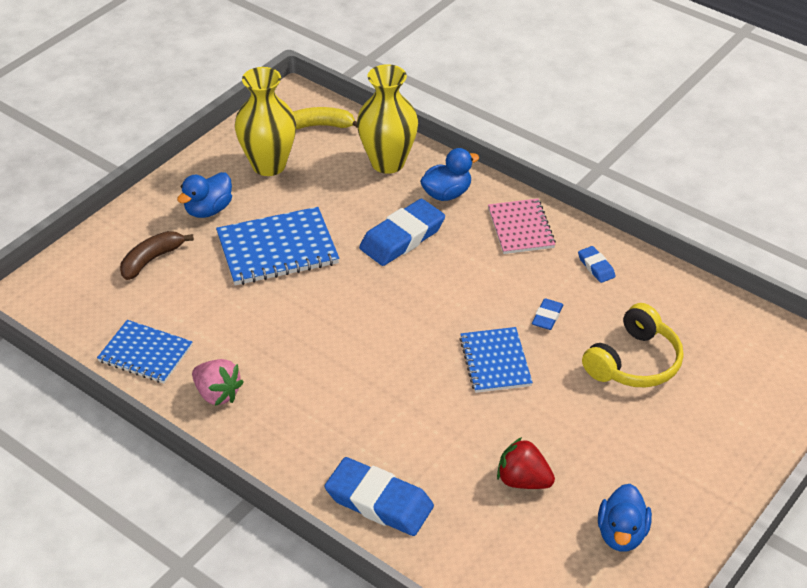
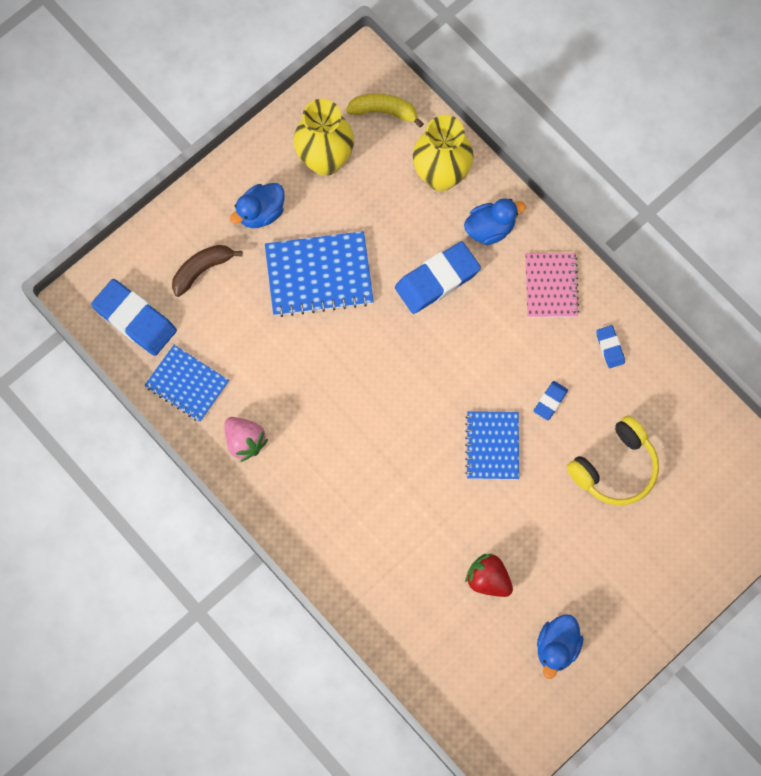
camera: 10 degrees right, 30 degrees up
(379, 502) = (364, 580): blue eraser -> blue eraser (135, 319)

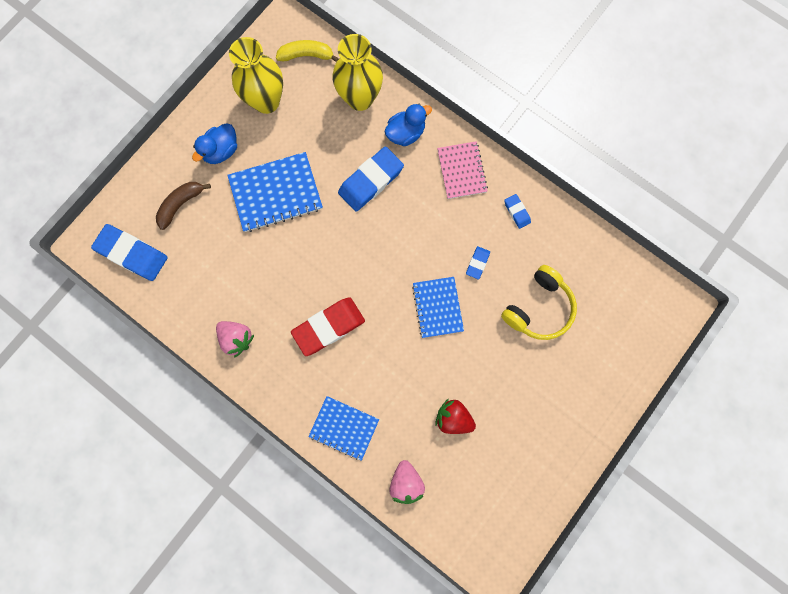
camera: 10 degrees left, 5 degrees up
(187, 384) = (182, 299): blue notebook -> blue notebook (344, 427)
(357, 446) = (329, 327): none -> red eraser
(419, 643) = (406, 482): none -> pink strawberry
(557, 647) = (518, 464): blue duck -> none

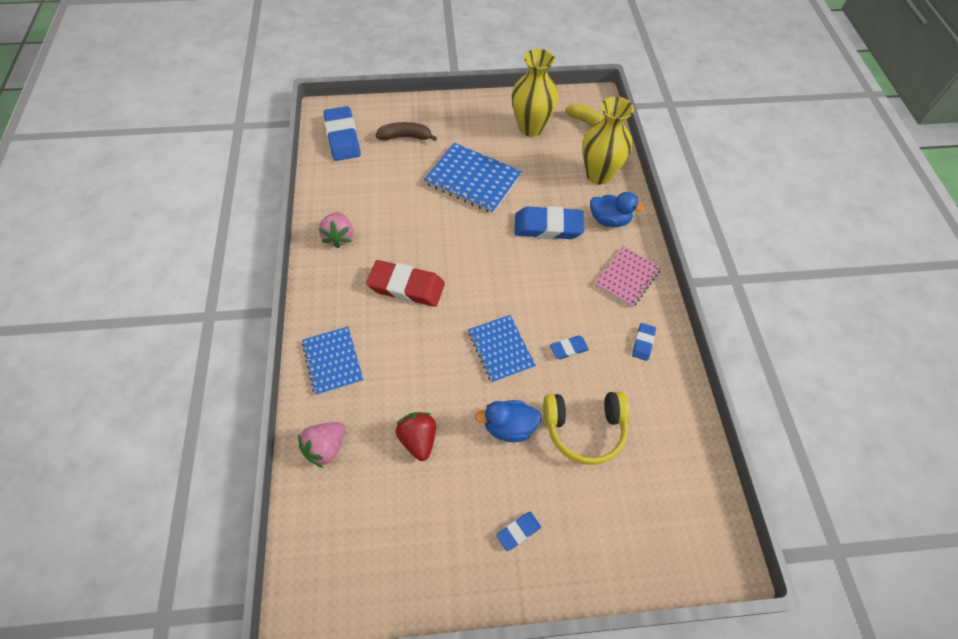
camera: 45 degrees right, 20 degrees down
(221, 151) = (467, 130): blue duck -> blue duck (509, 427)
(437, 307) = (501, 349): blue notebook -> blue notebook turned 60 degrees counterclockwise
(564, 408) = (518, 531): none -> blue eraser

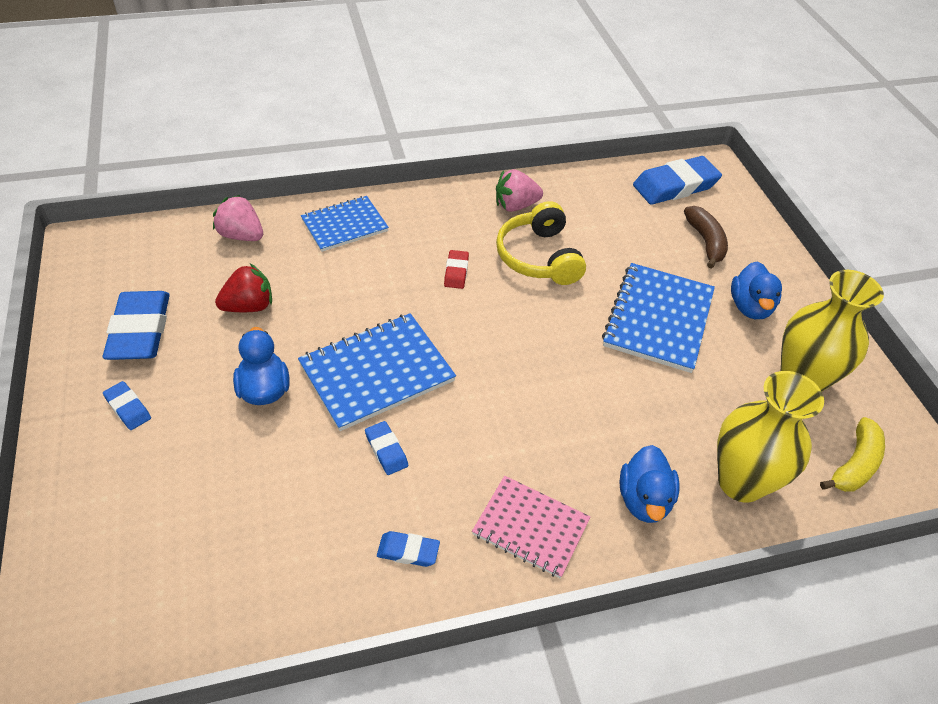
camera: 80 degrees right, 10 degrees down
(406, 287) = (456, 272): red eraser -> red eraser, size x0.49
(469, 132) = (750, 307): none -> blue duck
(501, 349) = (377, 373): blue notebook -> blue notebook, size x1.50
(548, 227) = (601, 414): blue eraser -> blue eraser (140, 330)
(584, 429) = (261, 474): yellow headphones -> yellow headphones (539, 257)

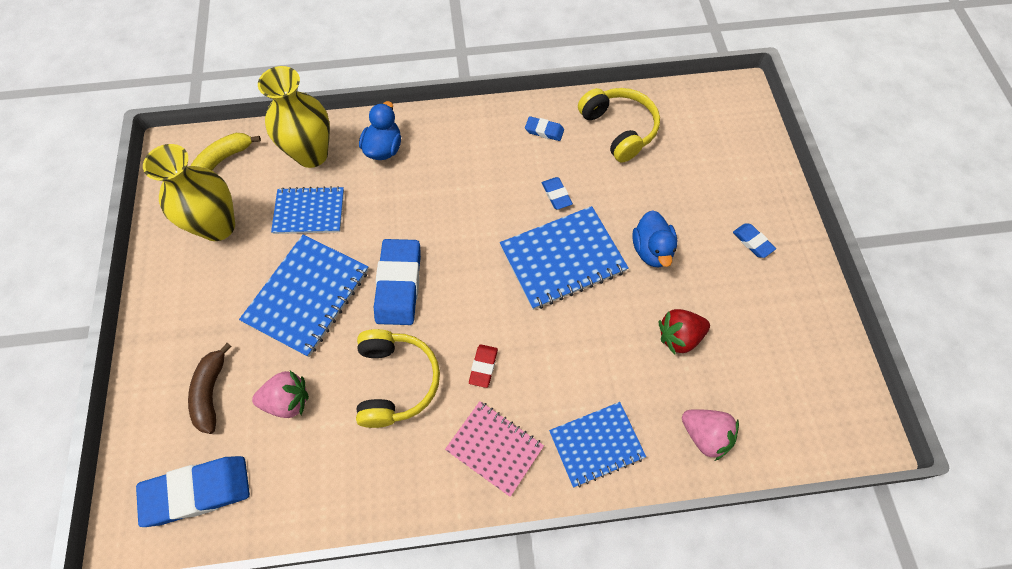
camera: 170 degrees left, 15 degrees up
(140, 330) = (768, 316): blue eraser -> blue eraser (398, 284)
(287, 564) = (618, 129): none -> yellow headphones
(515, 206) = (401, 466): pink strawberry -> pink strawberry (288, 401)
(530, 527) = (464, 138): pink notebook -> pink notebook (494, 448)
(702, 405) = (309, 212): none -> blue notebook
(750, 307) = (215, 303): blue duck -> none

